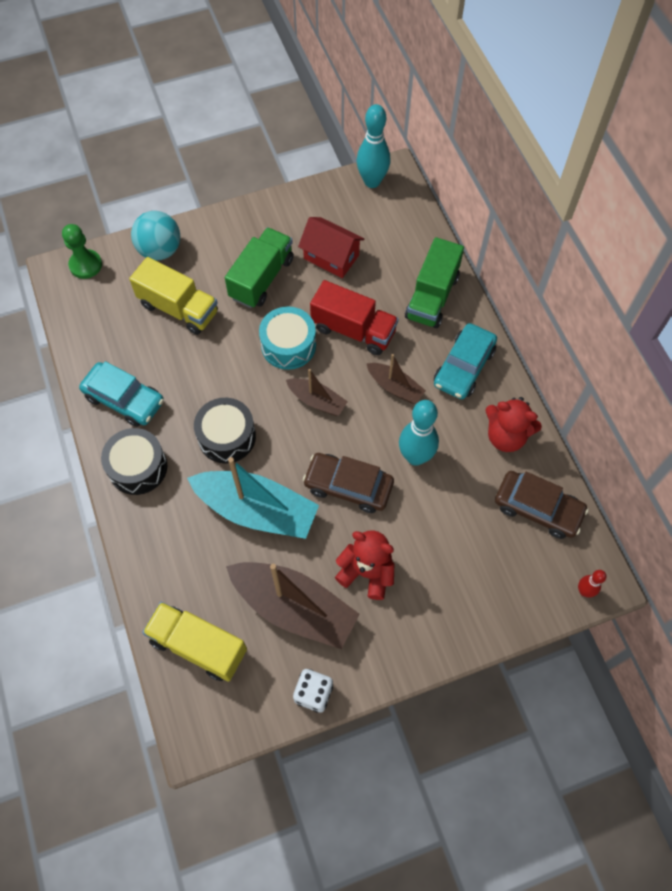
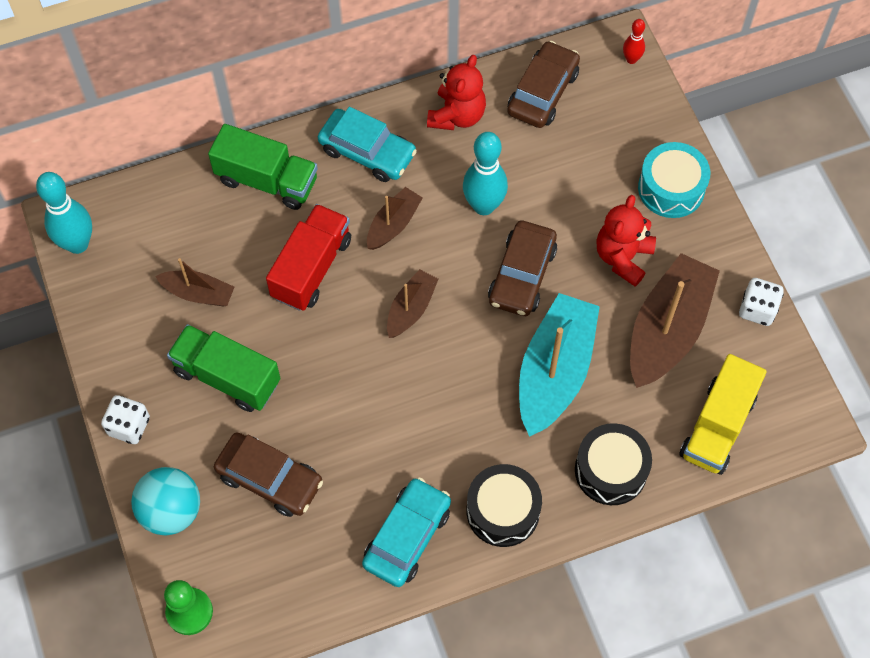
camera: 90 degrees left, 0 degrees up
(179, 308) = (270, 479): yellow truck -> brown car
(226, 222) = (129, 426): none -> white dice
(227, 436) = (460, 409): black drum -> black drum (610, 470)
(288, 345) = (331, 342): turquoise drum -> turquoise drum (671, 188)
(331, 257) = (198, 293): red house -> brown boat

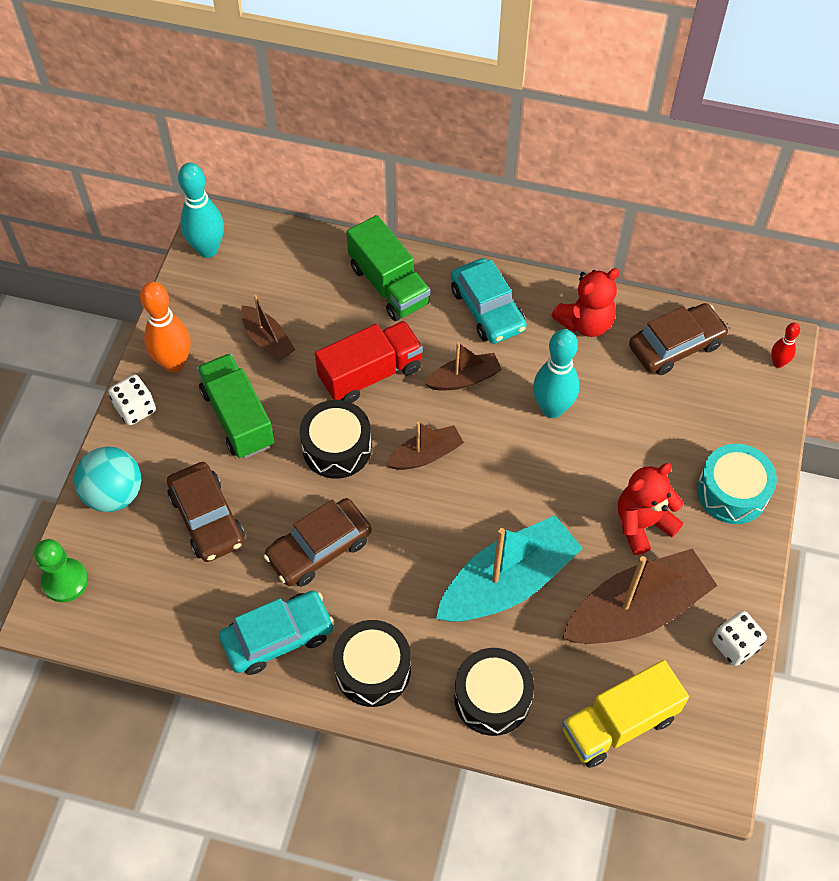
camera: 35 degrees right, 5 degrees down
(131, 364) = (174, 363): none -> orange bowling pin
(332, 349) = (337, 447): none -> black drum
(522, 275) = (541, 485): brown car -> brown car (319, 548)

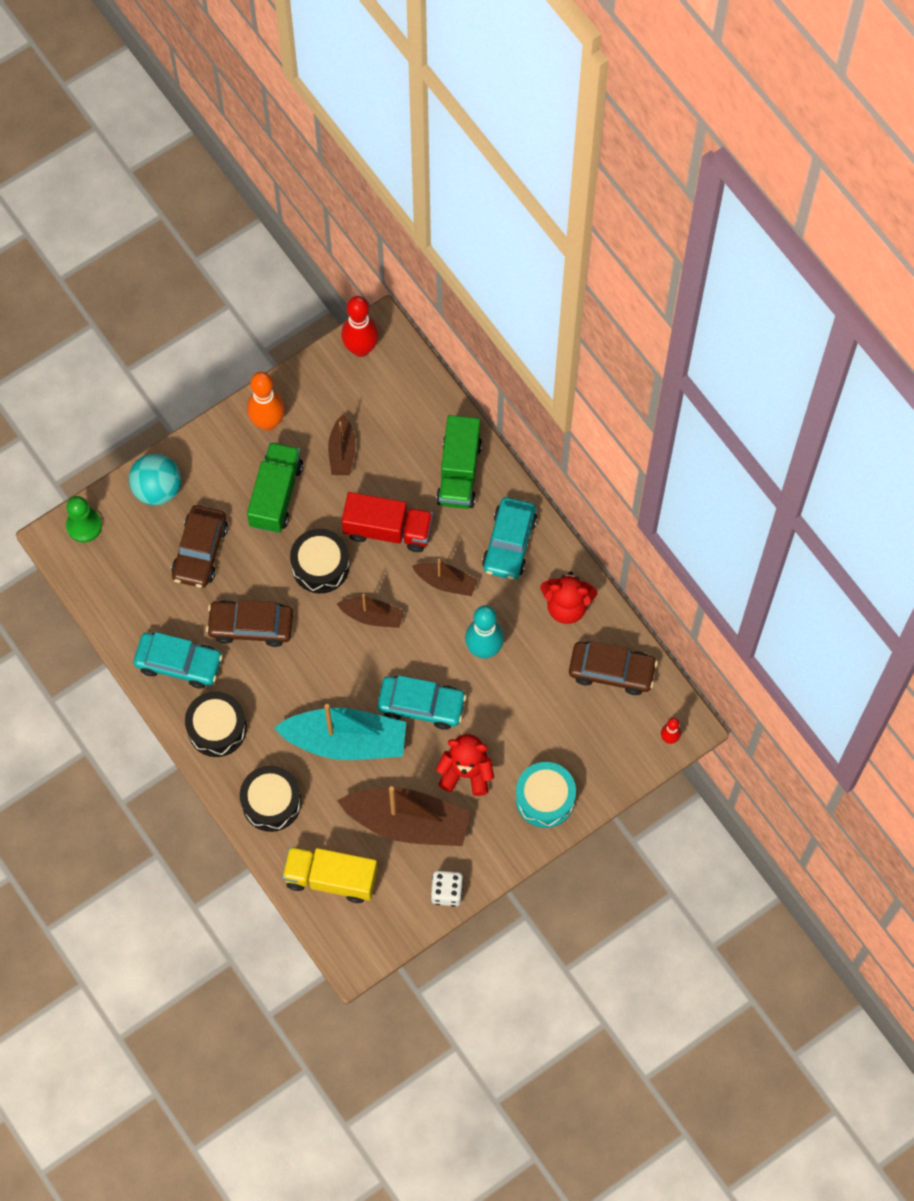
camera: 40 degrees right, 10 degrees up
(135, 409) = (217, 437): white dice -> none
(207, 249) = (361, 348): turquoise bowling pin -> red bowling pin
(545, 497) = (421, 705): none -> turquoise car

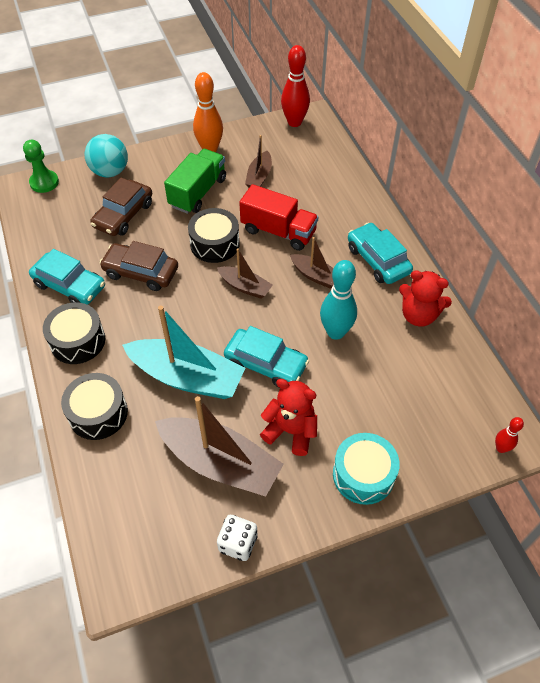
camera: 15 degrees right, 15 degrees down
(331, 878) = (125, 498): yellow truck -> none
(459, 472) = (348, 206): green truck -> none
(509, 543) = (378, 260): turquoise car -> turquoise car turned 120 degrees clockwise
(611, 671) = (451, 376): brown car -> none

